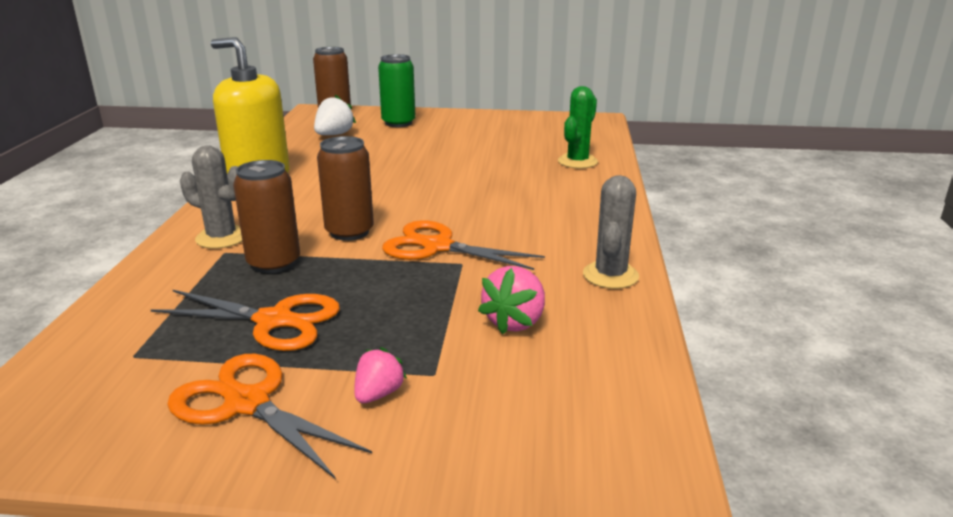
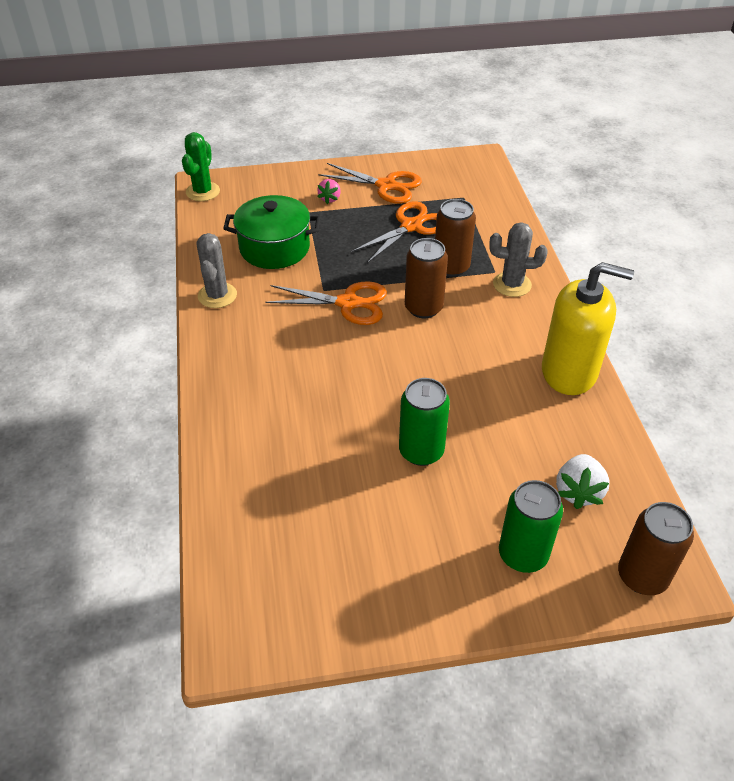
camera: 165 degrees right, 20 degrees up
(274, 321) = (411, 226): orange scissors -> orange scissors turned 135 degrees clockwise
(432, 158) = (421, 451): none -> green can
(515, 322) = (274, 248): pink strawberry -> green pot
(577, 162) = (251, 476): green cactus -> green cactus (203, 192)

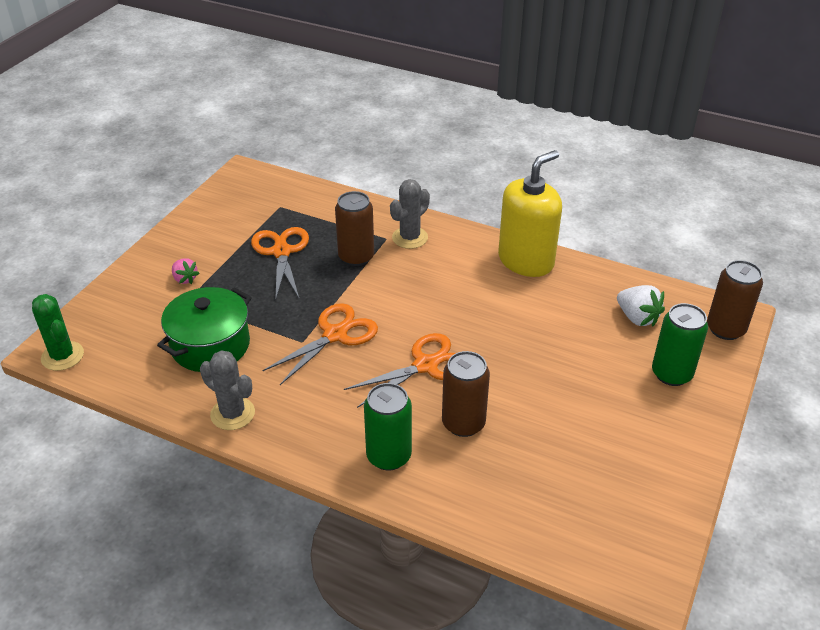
camera: 55 degrees left, 5 degrees down
(386, 186) = (211, 238): orange scissors -> orange scissors (426, 365)
(421, 451) = (538, 376): green can -> green can (388, 456)
(423, 308) = (386, 296): brown can -> brown can (463, 423)

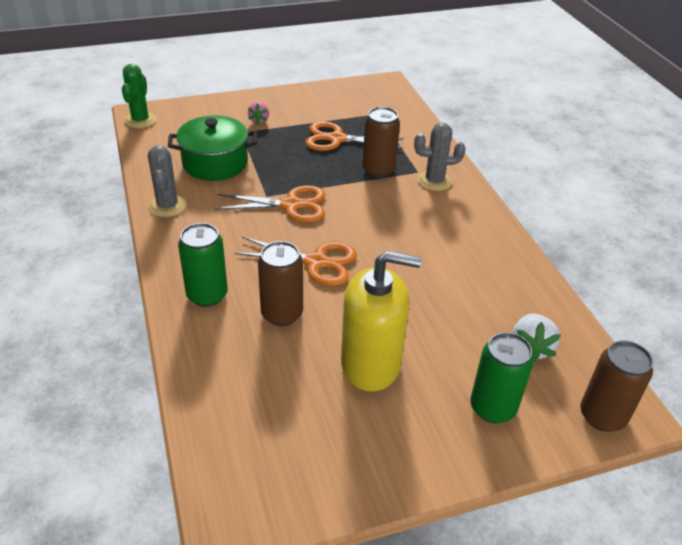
camera: 45 degrees right, 0 degrees up
(281, 252) = (336, 139): orange scissors -> orange scissors turned 120 degrees counterclockwise
(526, 261) = (499, 248): yellow soap dispenser -> yellow soap dispenser (371, 364)

